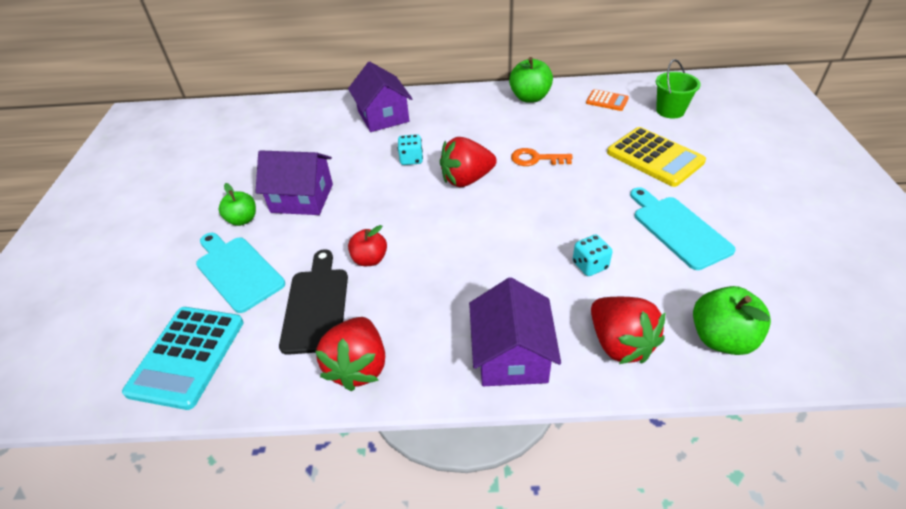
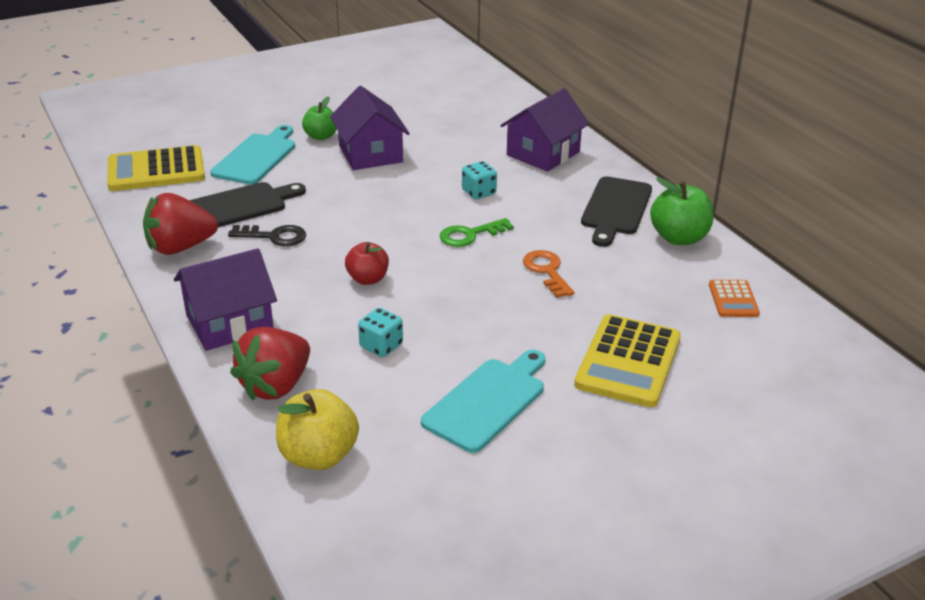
camera: 60 degrees right, 10 degrees down
(187, 356) = (156, 170): turquoise calculator -> yellow calculator
(370, 259) = (309, 215): red apple -> red apple (368, 279)
(389, 291) = (274, 236): none -> black key
(466, 179) = (470, 235): red strawberry -> green key
(479, 109) = (615, 209): none -> black cutting board
(670, 111) = (762, 359): green bucket -> none
(721, 338) = (318, 456): green apple -> yellow apple

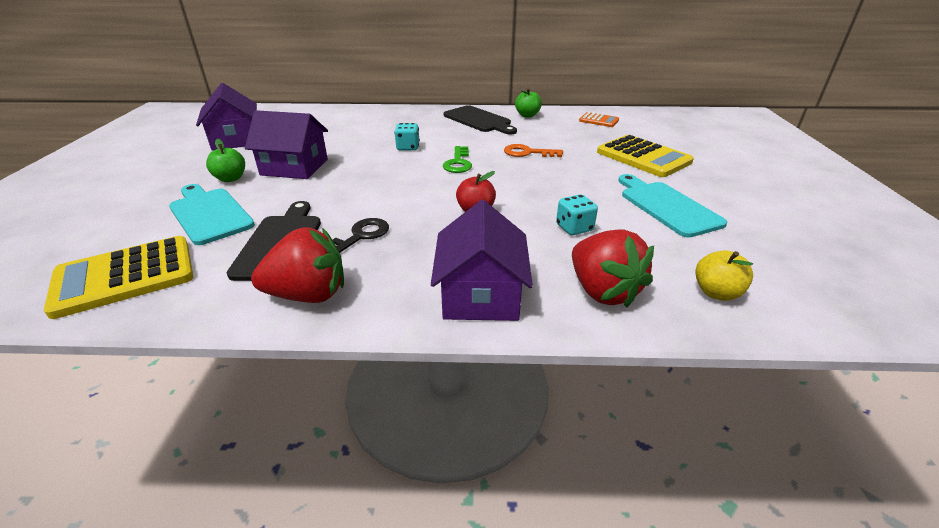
camera: 60 degrees left, 0 degrees up
(156, 170) = (125, 276): yellow calculator -> yellow calculator turned 45 degrees clockwise
(180, 247) = (308, 295): red strawberry -> red strawberry turned 105 degrees counterclockwise
(318, 456) = (716, 292): yellow apple -> yellow apple, size x0.66
(543, 153) = (389, 120): purple house -> purple house (236, 139)
(679, 238) = (527, 115): green apple -> green apple, size x0.66

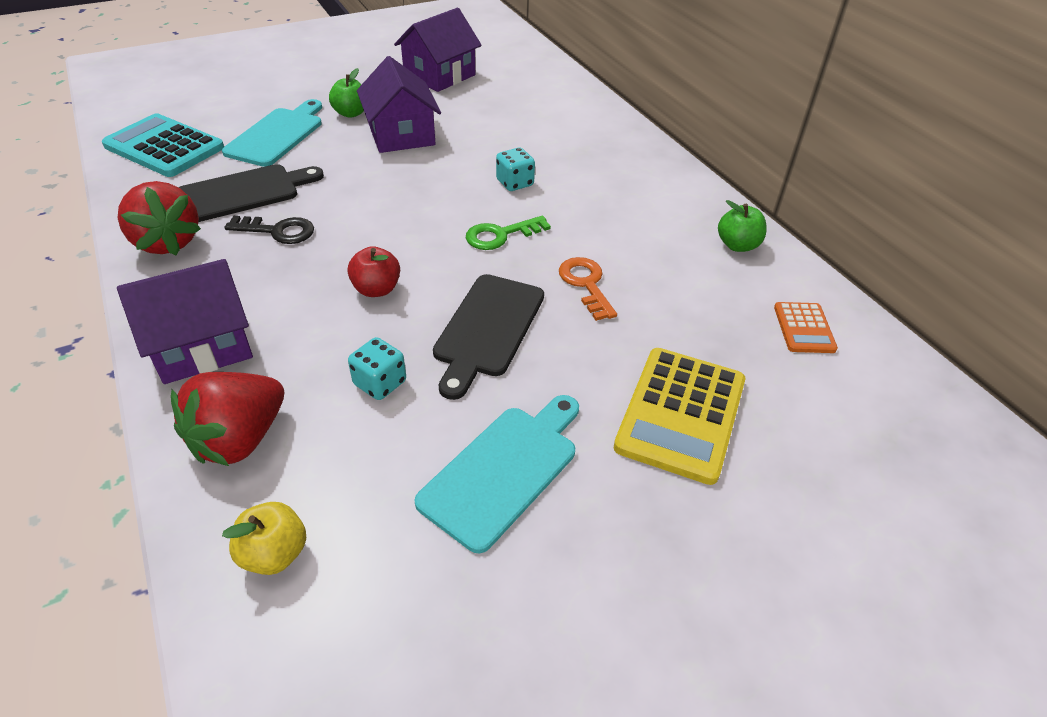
camera: 60 degrees right, 10 degrees up
(125, 276) = (164, 147): yellow calculator -> turquoise calculator
(479, 120) = (665, 207): black cutting board -> black cutting board (487, 329)

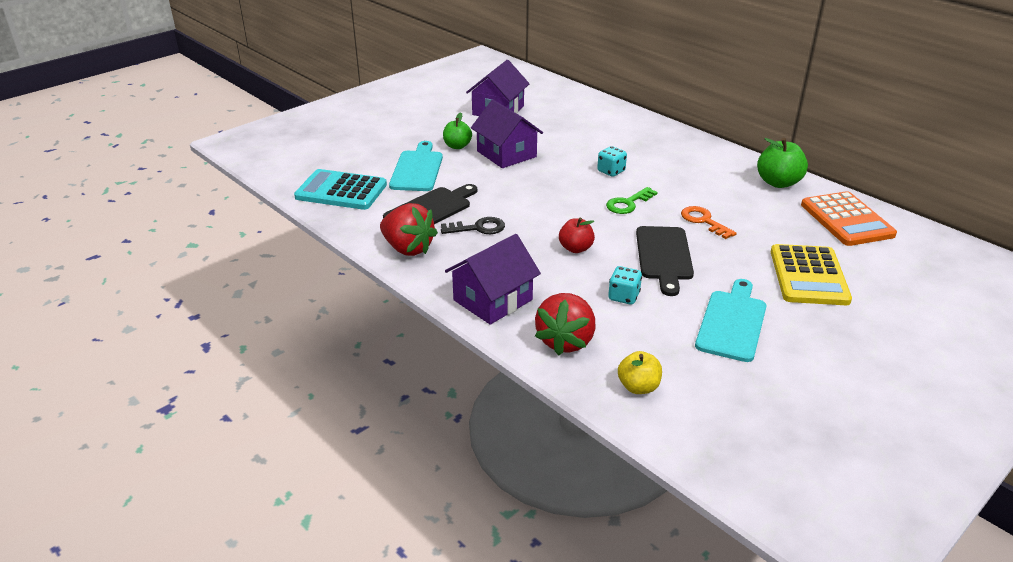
camera: 15 degrees left, 10 degrees down
(737, 245) = (778, 182): green apple -> green apple, size x1.51
(804, 328) = (846, 220): orange calculator -> orange calculator, size x1.91

